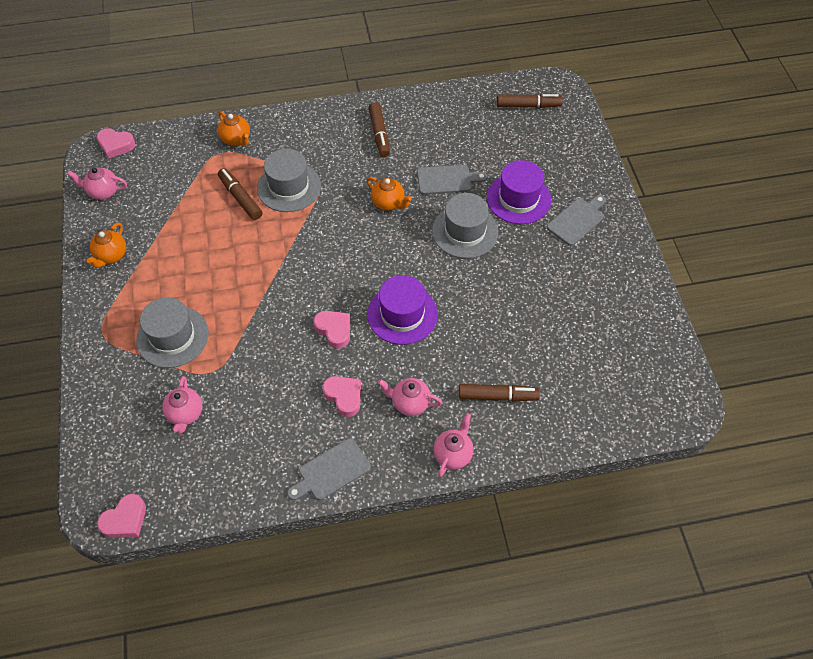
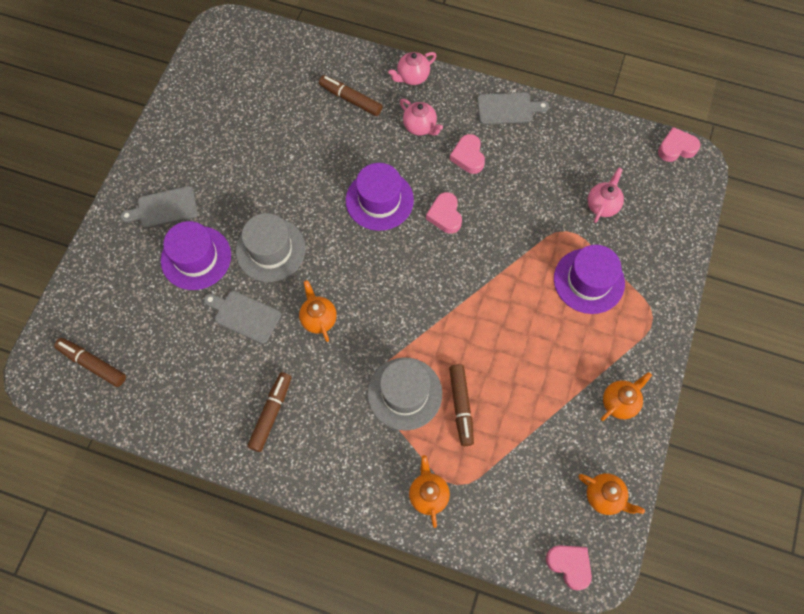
camera: 150 degrees left, 10 degrees up
(103, 192) = (604, 496): pink teapot -> orange teapot
(172, 337) = (589, 281): grey hat -> purple hat

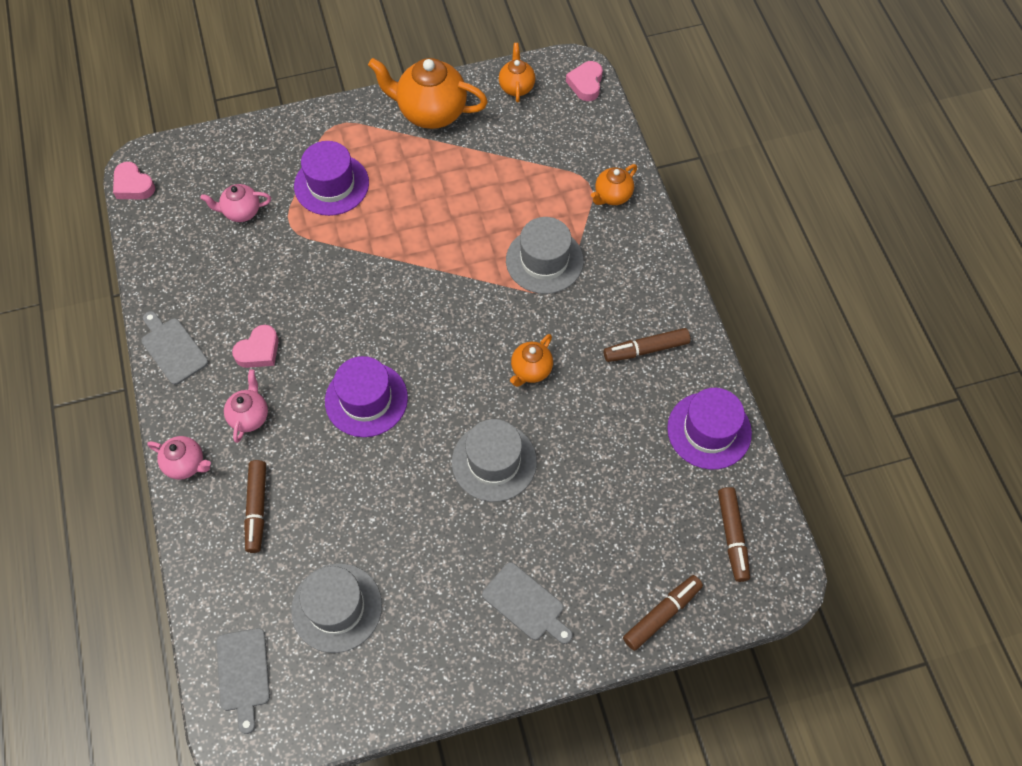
camera: 125 degrees left, 5 degrees down
(196, 258) = (555, 526): purple hat -> purple hat (709, 430)
(244, 315) = (577, 436): grey cutting board -> grey cutting board (243, 674)
(252, 108) = (336, 607): none -> grey hat
(445, 215) = (343, 332): pink heart -> none
(461, 406) = (522, 214): brown marker -> brown marker (662, 614)
(619, 402) = (431, 112): orange teapot -> orange teapot, size x1.87

